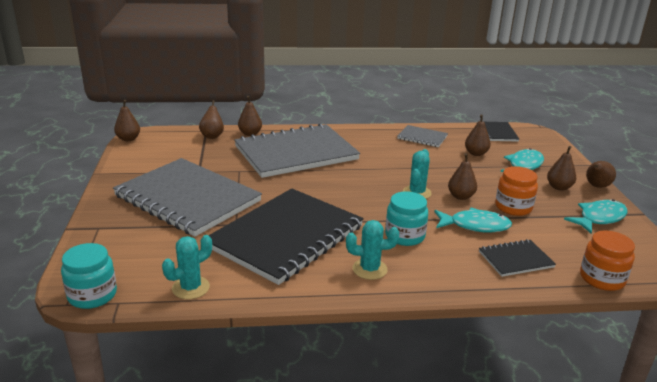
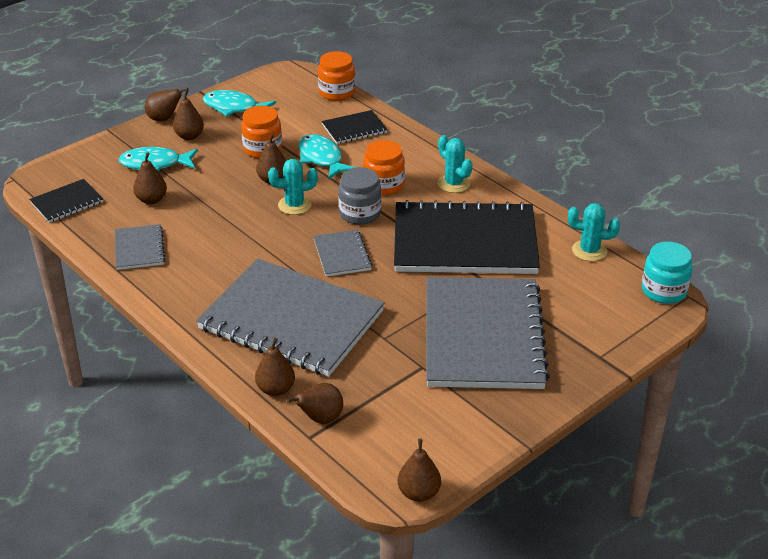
camera: 125 degrees left, 10 degrees up
(336, 187) = (342, 255): none -> grey notebook
(376, 211) = (360, 213): none -> grey jar
(405, 236) = (383, 185): turquoise jar -> orange jar
(516, 259) = (354, 129): black notebook -> black notebook turned 60 degrees counterclockwise

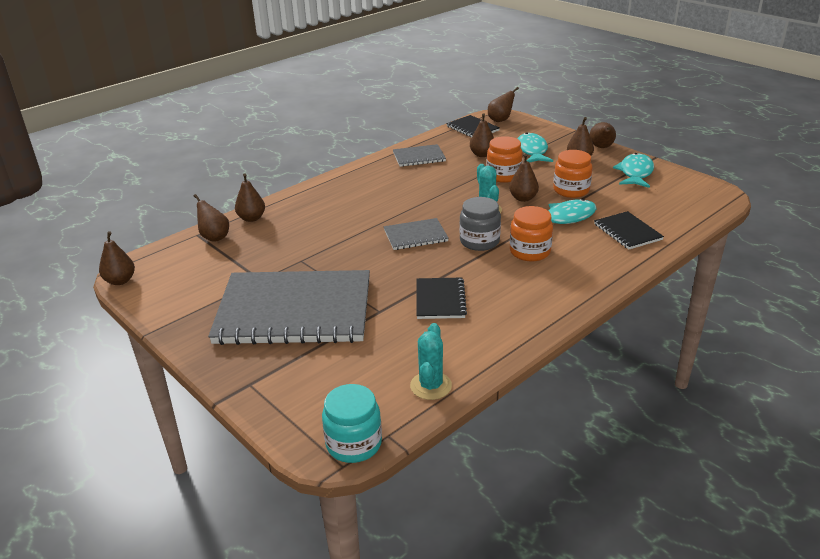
camera: 90 degrees right, 5 degrees down
(50, 179) = (500, 120): none -> brown pear
(291, 320) = (329, 219): grey notebook -> none
(337, 92) = (694, 219): orange jar -> orange jar (503, 175)
(453, 184) = (544, 292): turquoise cactus -> none
(465, 242) = (440, 300): black notebook -> black notebook, size x0.44

